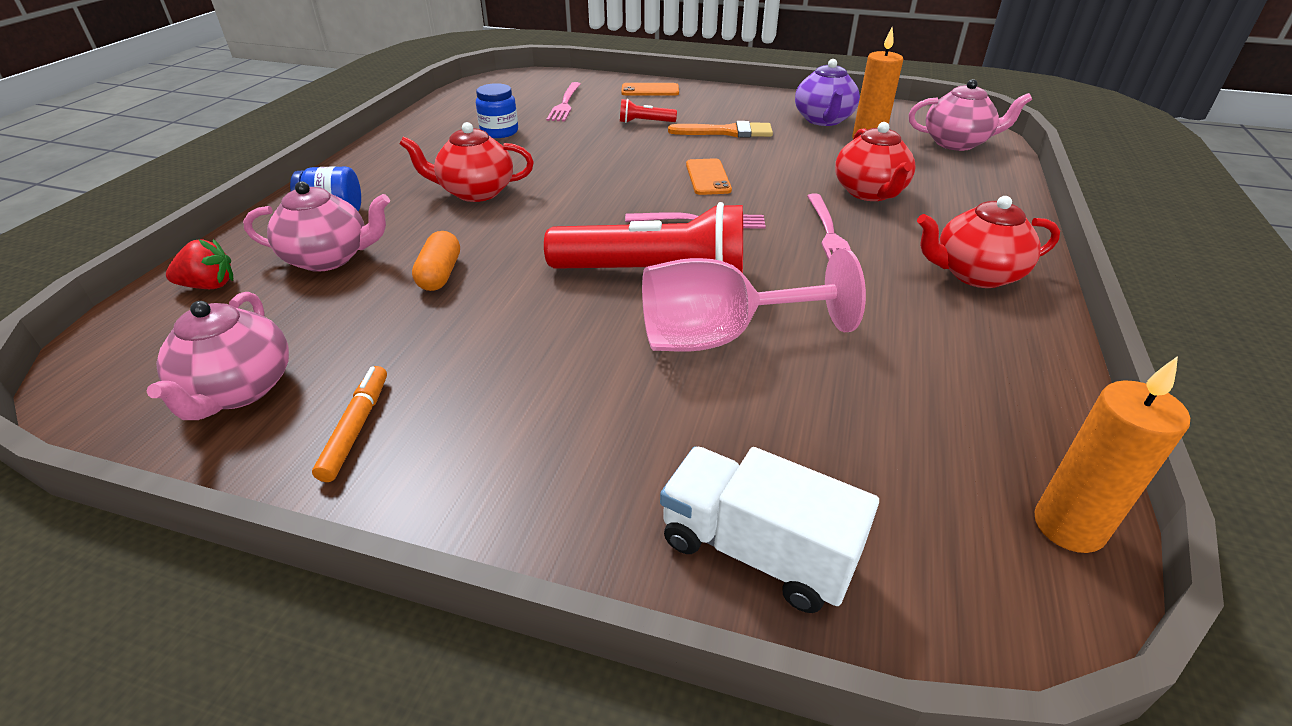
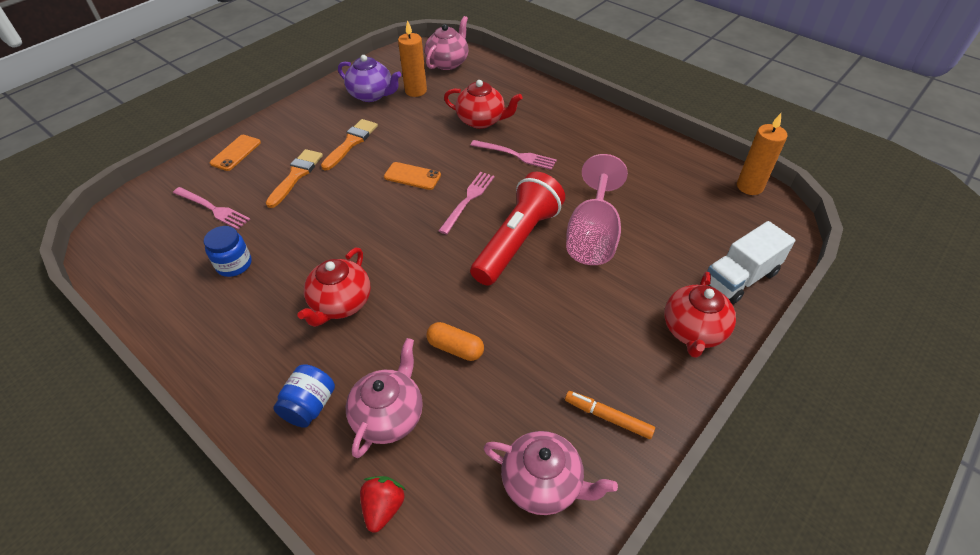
camera: 65 degrees left, 10 degrees up
(645, 122) = (296, 175): red flashlight -> orange brush
(975, 274) = (584, 126): red teapot -> red teapot (693, 331)

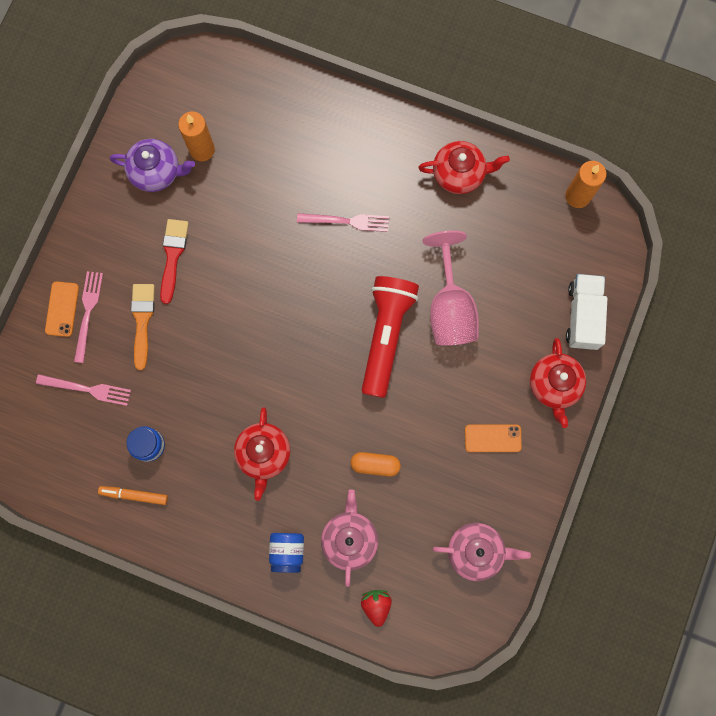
camera: 20 degrees left, 30 degrees up
(351, 143) = (173, 256): orange brush -> red brush
(412, 176) = (257, 284): orange phone -> orange phone (492, 438)
(448, 63) = (216, 86): pink teapot -> none
(468, 200) = (323, 299): pink fork -> pink fork (88, 313)
(481, 120) = (293, 178): red teapot -> red teapot (459, 174)
(608, 417) = (507, 485): orange marker -> orange marker (134, 495)
(740, 278) = (583, 316): white truck -> white truck turned 150 degrees clockwise

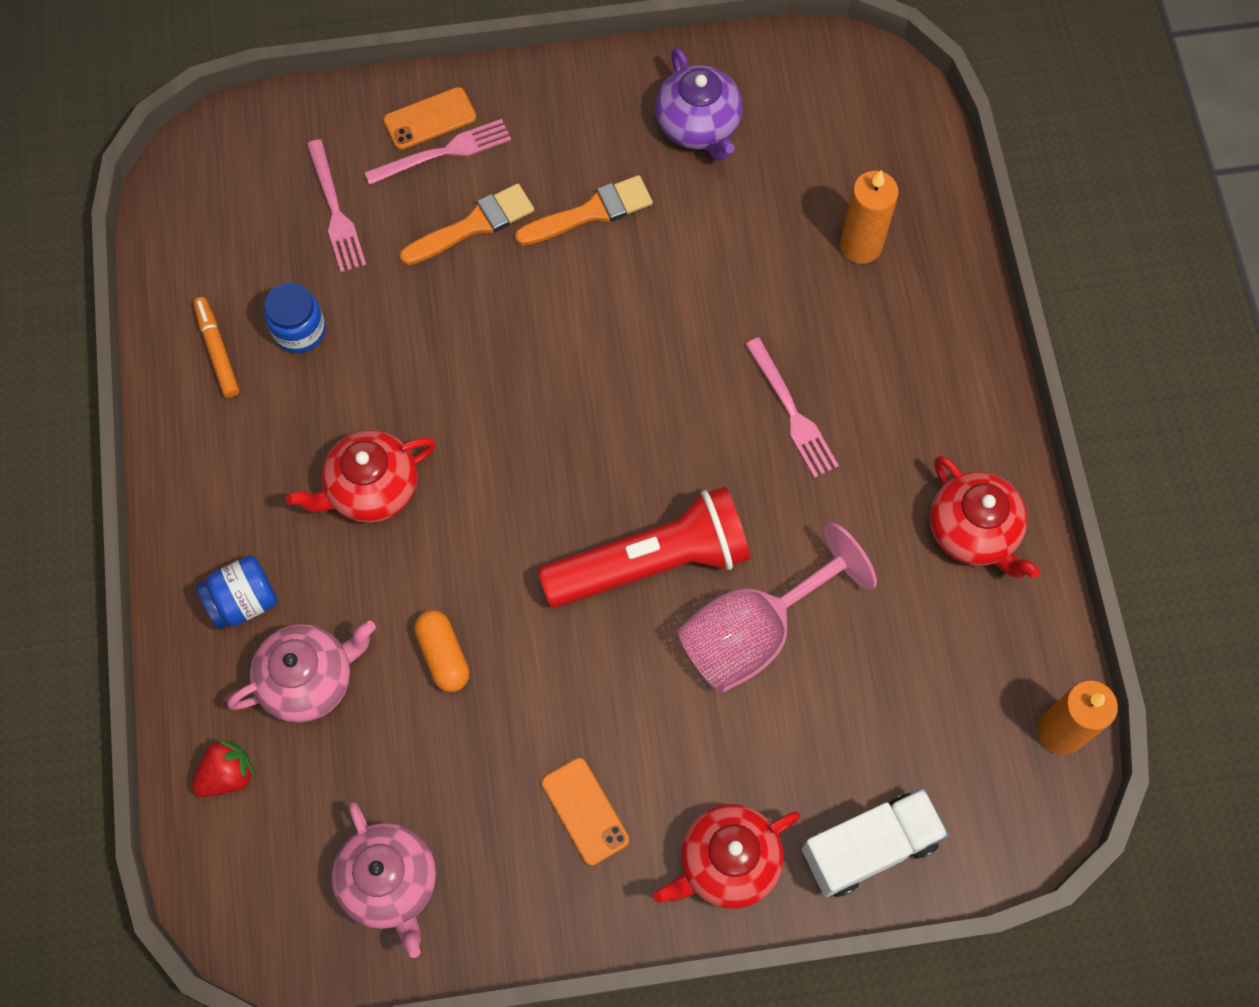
camera: 60 degrees right, 10 degrees down
(173, 256) = (591, 212): red brush -> orange brush
(202, 149) = (770, 164): orange candle -> orange candle (860, 245)

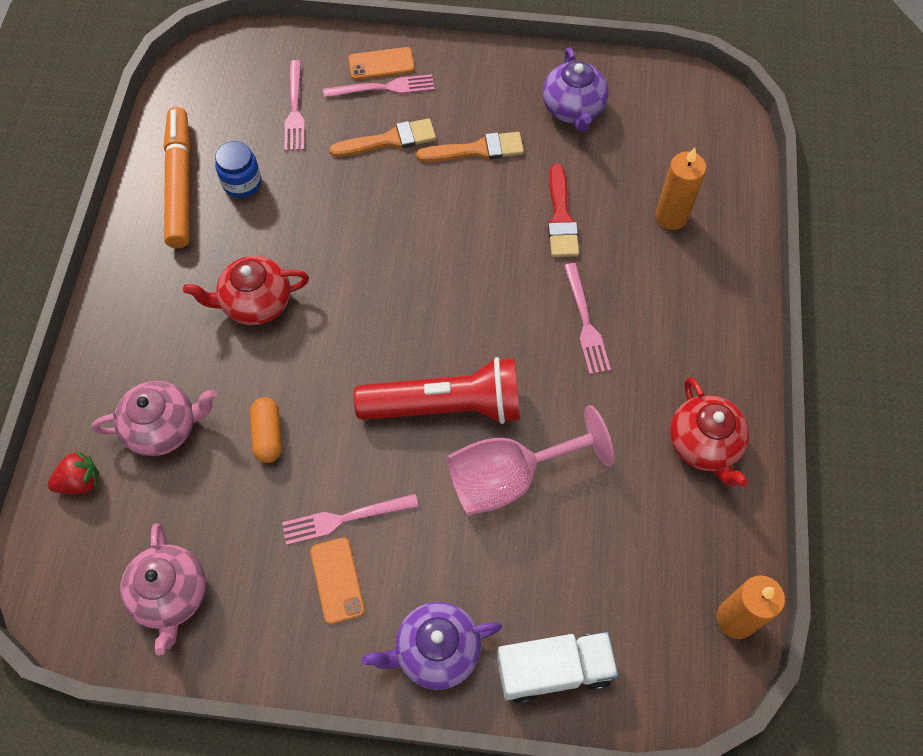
camera: 15 degrees right, 5 degrees down
(217, 351) = (180, 183): orange marker -> orange marker, size x1.92
(243, 601) = (136, 359): blue jar -> none
(570, 734) = (344, 518): none -> pink fork
(724, 280) = (561, 217): none -> red brush
(727, 862) = (436, 651): red teapot -> purple teapot

